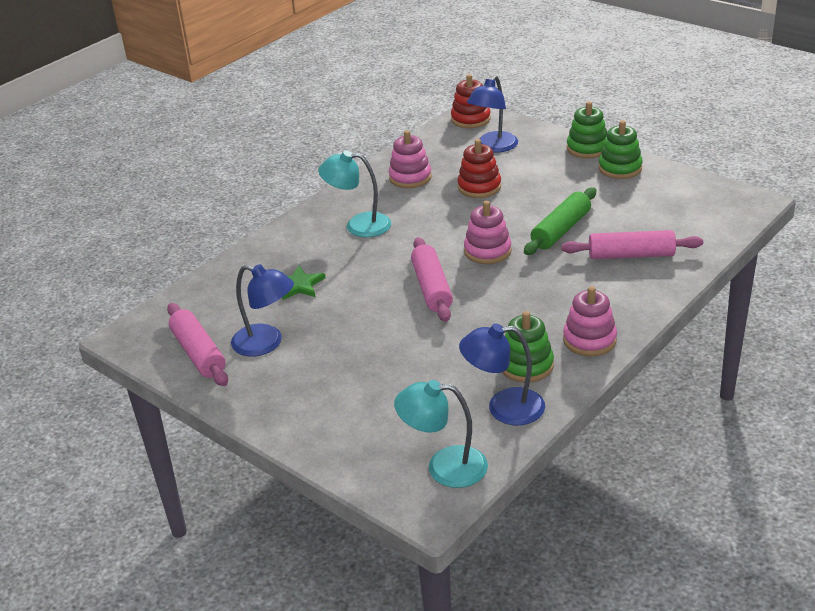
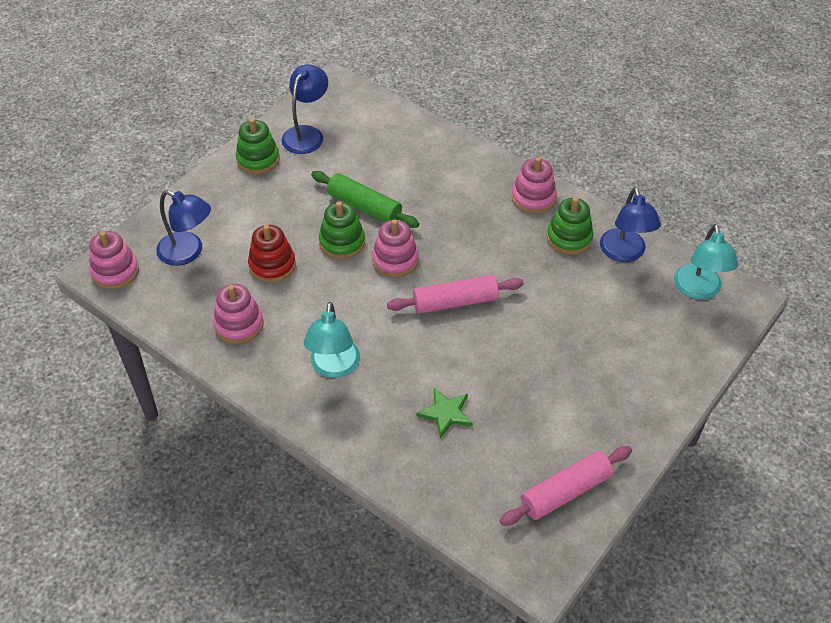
camera: 95 degrees left, 15 degrees up
(266, 343) = (546, 432): blue lamp -> blue lamp (307, 134)
(470, 119) = (115, 271): red stacking toy -> pink stacking toy
(587, 148) = (212, 179): green stacking toy -> green stacking toy (342, 242)
(631, 255) = (411, 164): pink rolling pin -> none

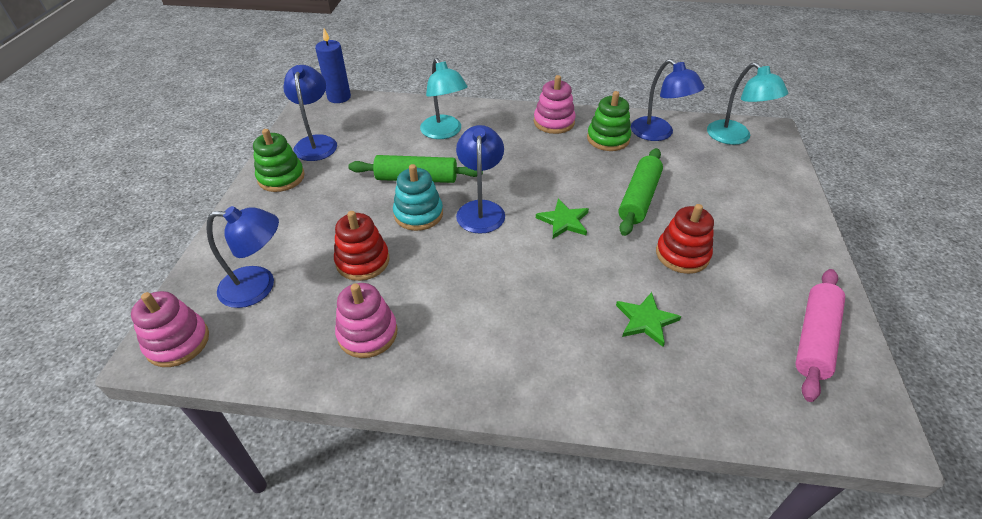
camera: 30 degrees left, 5 degrees down
(334, 367) = (502, 329): turquoise lamp -> turquoise lamp (444, 132)
(342, 242) = (418, 214): green stacking toy -> turquoise stacking toy
(357, 89) = (339, 97): none -> blue candle
(395, 260) = (481, 209): pink stacking toy -> blue lamp
(455, 302) = (564, 221): pink rolling pin -> green star
(527, 377) = (682, 254): none -> red stacking toy
(540, 310) = (639, 198): none -> green rolling pin

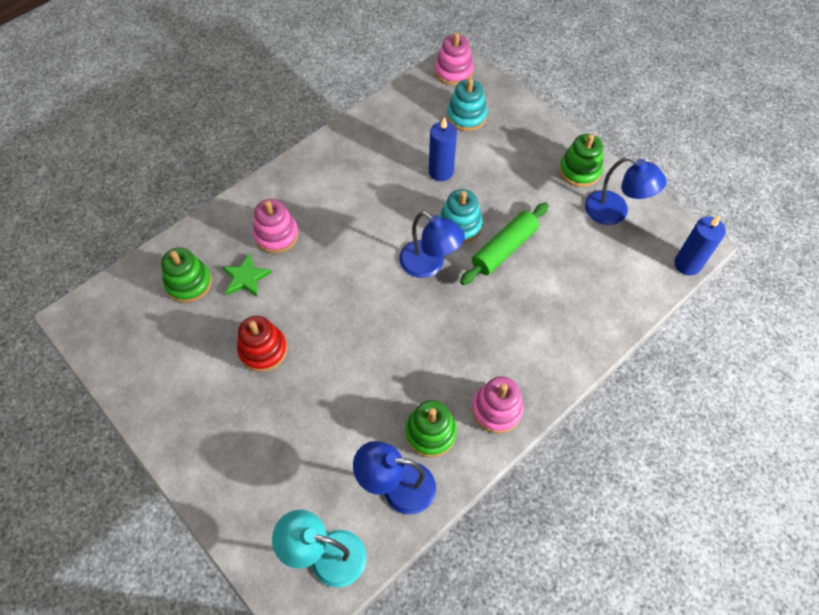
camera: 130 degrees right, 15 degrees up
(259, 286) = (466, 116): blue lamp -> turquoise stacking toy
(362, 261) = (441, 172): red stacking toy -> blue candle
(367, 333) = (379, 145): pink stacking toy -> pink stacking toy (276, 235)
(444, 132) = (555, 308): turquoise lamp -> none
(564, 221) = (366, 306): green star -> none
(639, 198) = (338, 379): green rolling pin -> none
(712, 362) = (189, 283): none -> green stacking toy
(814, 339) = (136, 353): pink rolling pin -> none

